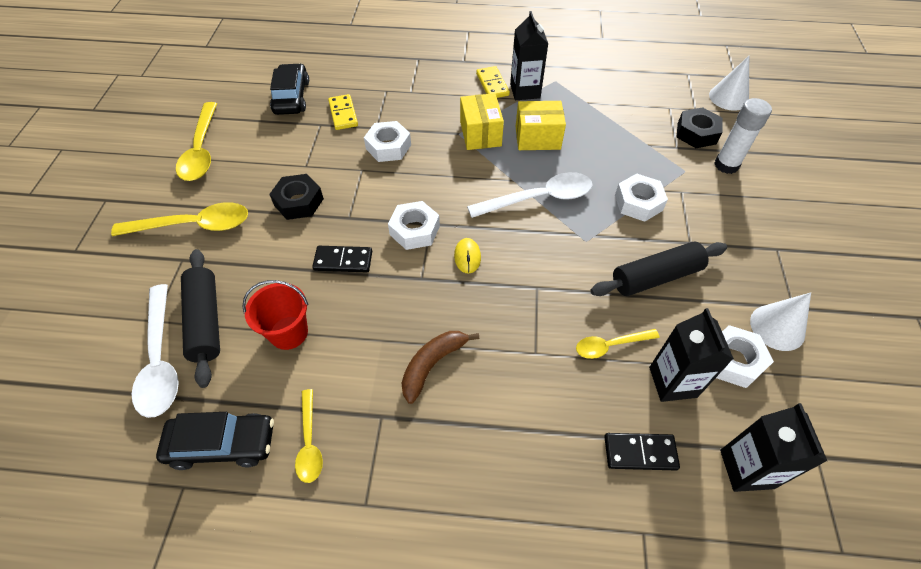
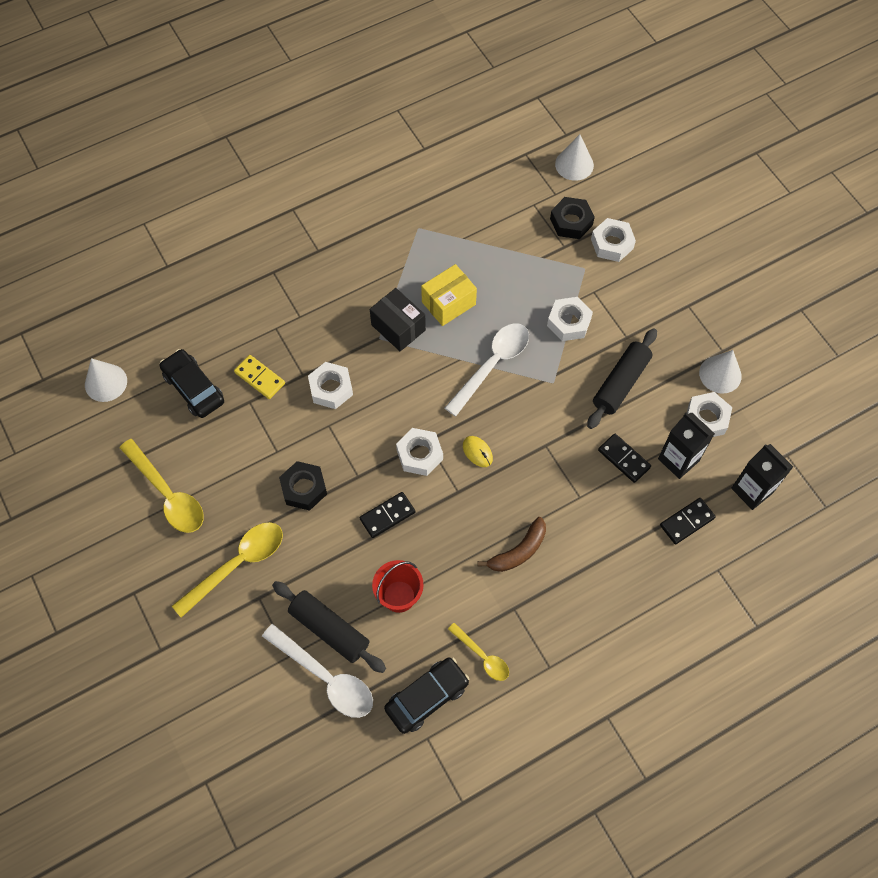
camera: 35 degrees left, 10 degrees up
(240, 66) = (106, 382): none -> white cone
(432, 365) = (518, 551): brown banana -> brown banana turned 135 degrees counterclockwise
(480, 134) = (398, 327): yellow box -> black box
(492, 84) = (366, 265): yellow domino -> none
(525, 91) = (400, 256): black carton -> none
(610, 345) = (623, 459): yellow spoon -> black domino
(726, 165) = (612, 244): white glue stick -> white nut

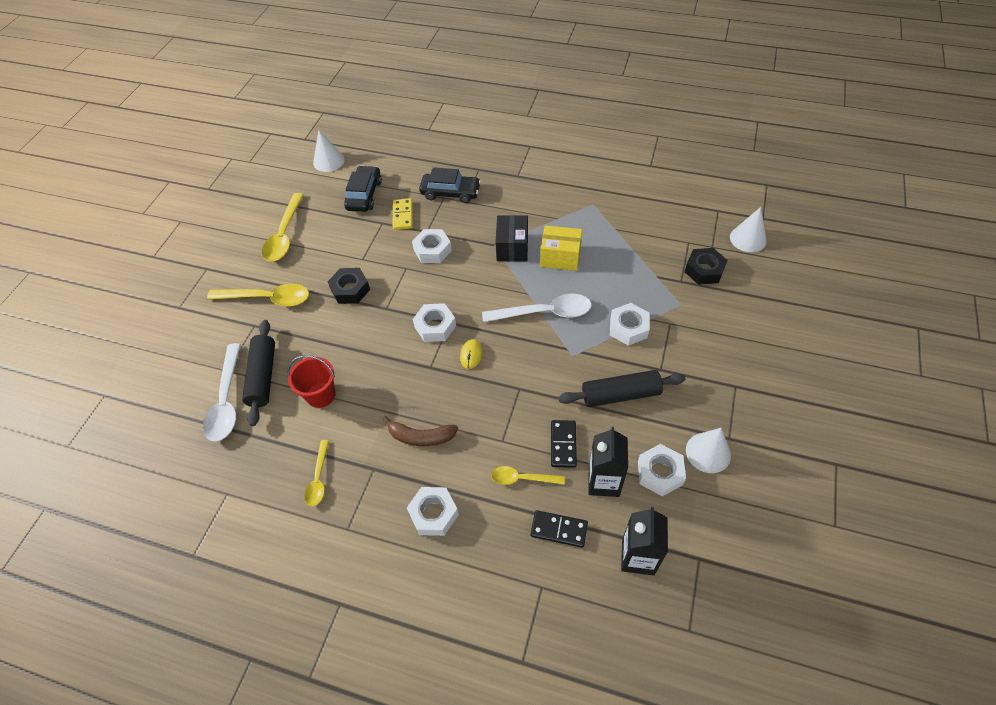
camera: 50 degrees right, 10 degrees down
(387, 516) = (373, 344): black domino -> none
(427, 697) = (258, 469): black car -> black car (450, 193)
(612, 244) = (720, 304): white nut -> white nut (433, 514)
(624, 511) = (522, 478): none -> yellow spoon

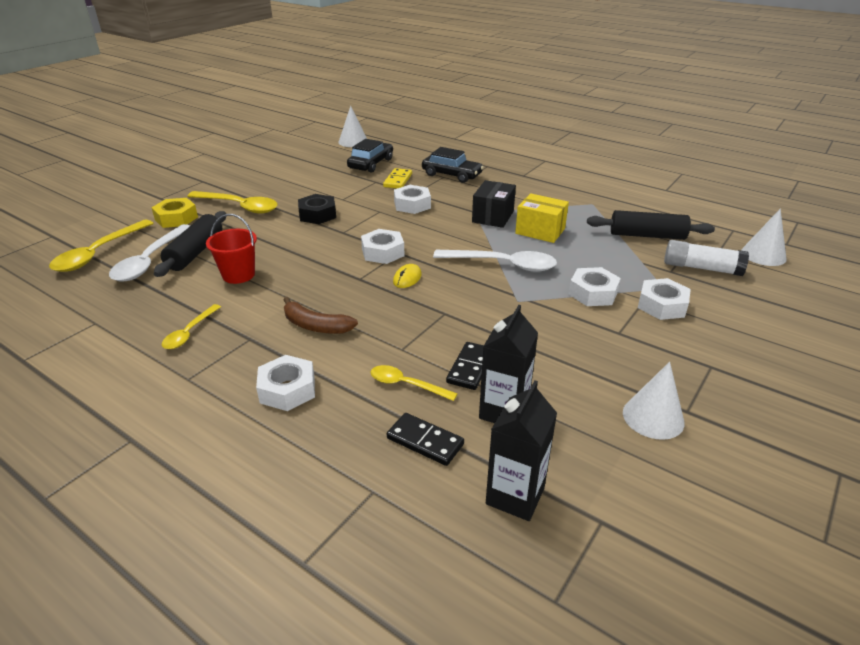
camera: 15 degrees right, 20 degrees down
(215, 334) = (176, 218): none -> yellow nut
(284, 235) = (283, 174): yellow spoon -> yellow spoon (98, 253)
(620, 394) = (560, 342): black rolling pin -> black rolling pin (647, 235)
(660, 473) = (580, 421): white nut -> white nut (662, 305)
(704, 270) = (701, 268): black nut -> white glue stick

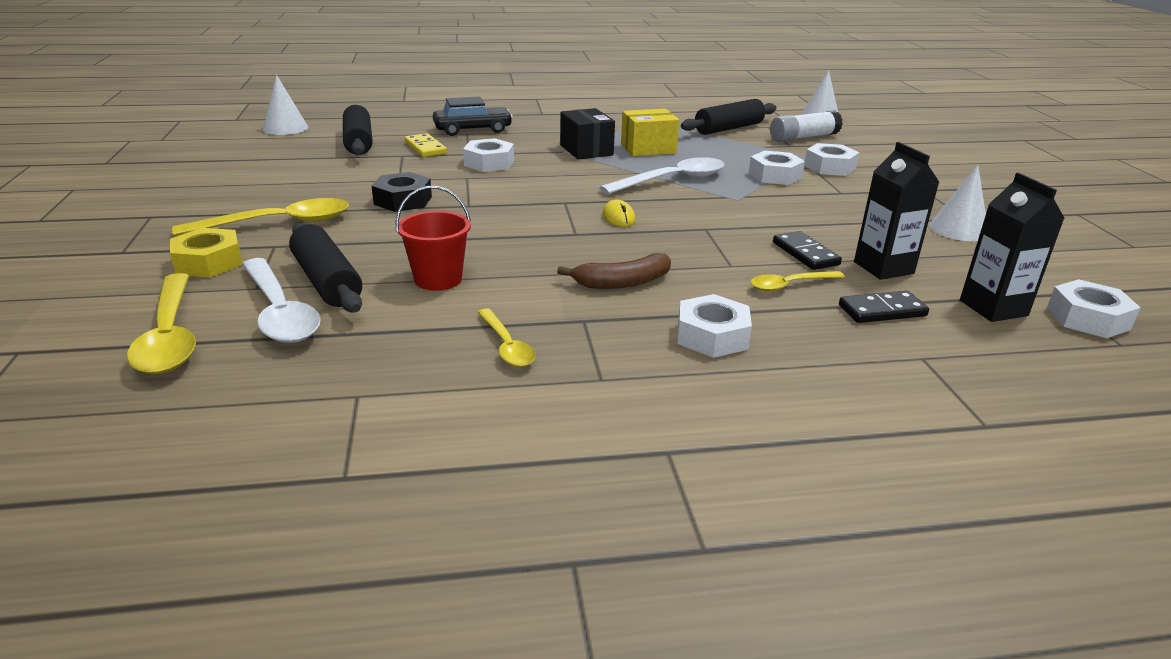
camera: 45 degrees left, 5 degrees down
(371, 164) = (358, 142): black car -> black rolling pin
(383, 252) = (549, 207): white nut -> white nut (1087, 318)

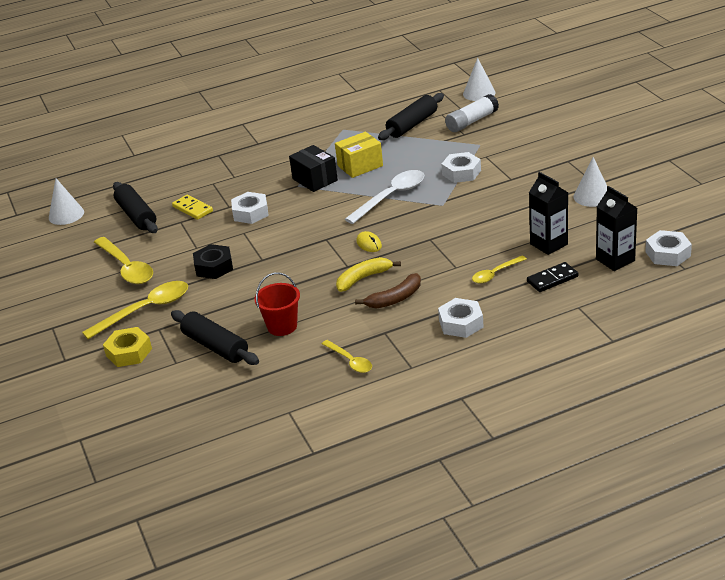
camera: 10 degrees left, 5 degrees up
(169, 336) = (156, 407): yellow spoon -> yellow spoon (127, 268)
(279, 312) = (205, 375): white spoon -> none
(472, 129) = (215, 178): black car -> none
(589, 250) = (363, 278): none -> yellow banana
(805, 254) = (499, 245): black domino -> none
(829, 167) = (498, 153): white nut -> none

